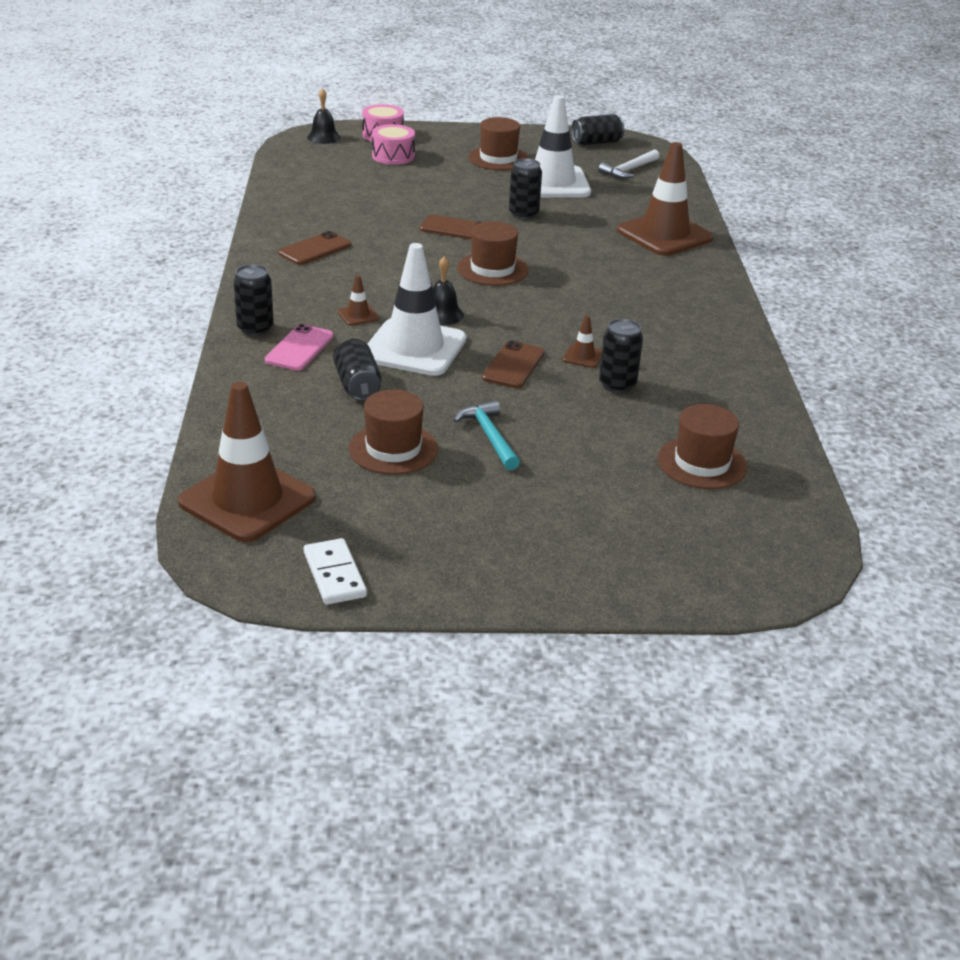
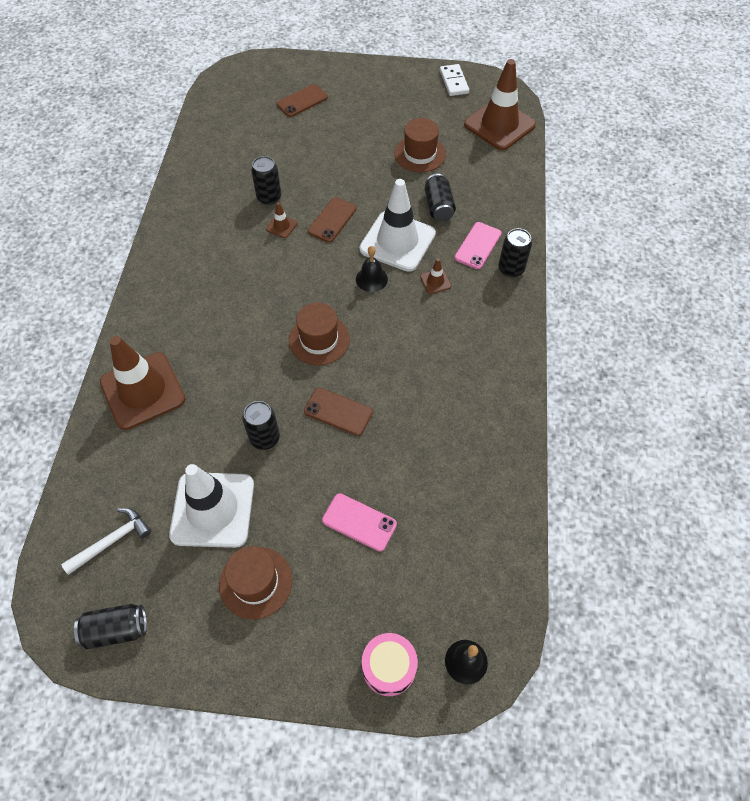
camera: 170 degrees left, 25 degrees up
(315, 249) = (470, 380): brown phone -> brown phone (302, 101)
(393, 156) = (381, 594): pink drum -> none
(419, 181) = (359, 522): none -> pink phone
(489, 436) = (362, 160): turquoise hammer -> none
(702, 463) = (246, 134): brown hat -> none

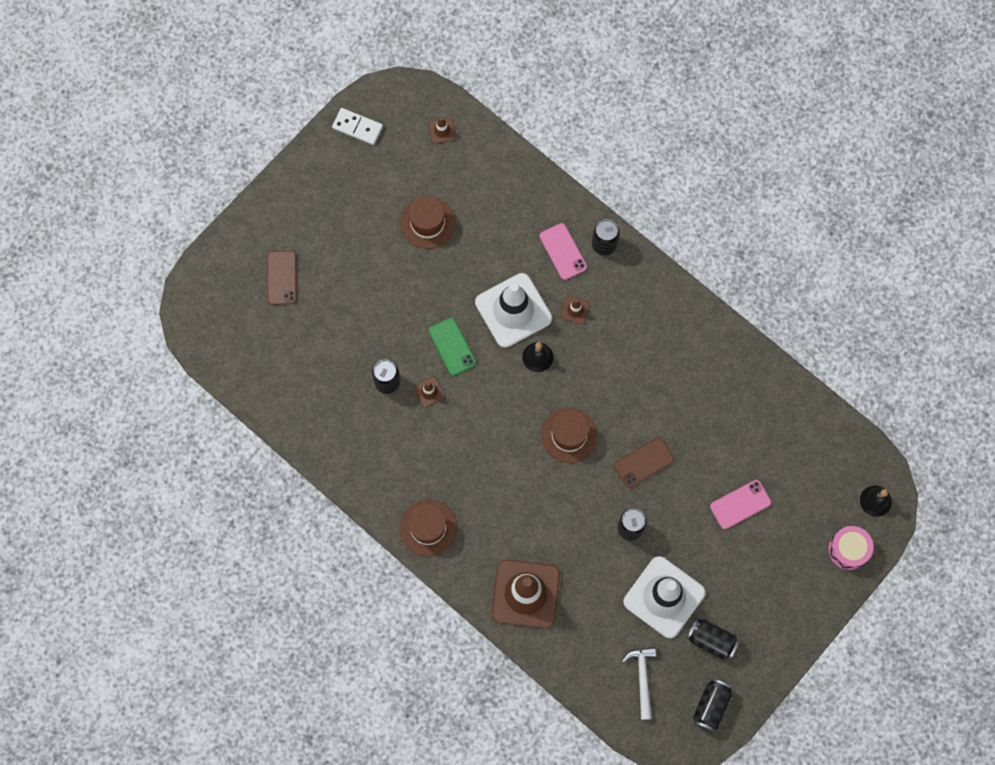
camera: 55 degrees left, 15 degrees up
(255, 582) = (737, 598): brown hat -> brown hat (428, 528)
(332, 220) = (452, 346): brown phone -> green phone
(438, 207) = (499, 251): black can -> black can (711, 640)
(499, 125) = (442, 131): brown traffic cone -> brown traffic cone, size x0.41

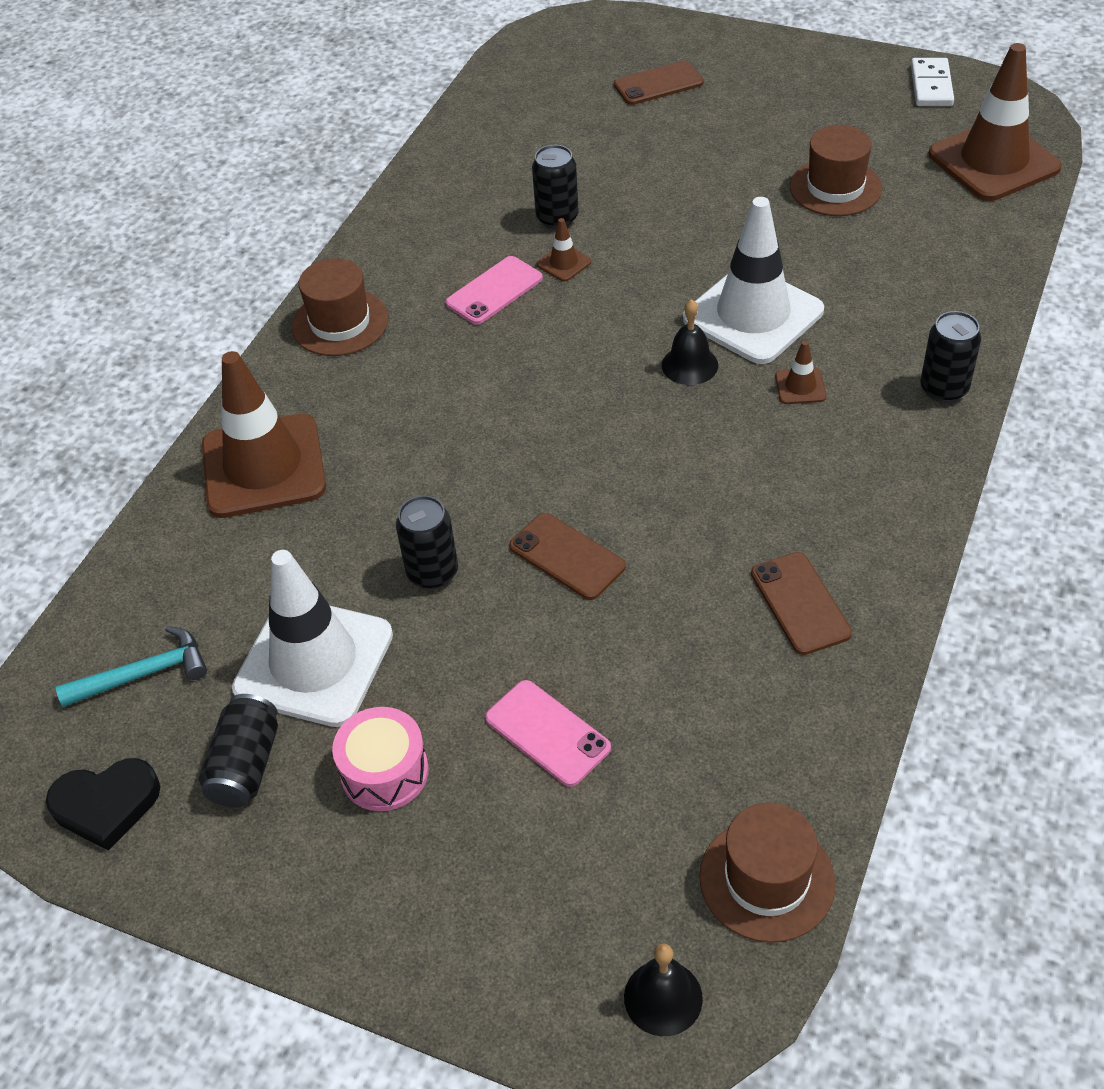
camera: 75 degrees right, 25 degrees down
(442, 131) = (993, 161): brown traffic cone -> brown traffic cone, size x2.46
(452, 346) = (651, 266): green phone -> none
(563, 251) = (894, 343): pink phone -> pink phone (494, 291)
(569, 435) = (570, 442): brown hat -> brown hat (767, 879)
(642, 678) = (144, 674): white hammer -> turquoise hammer
(709, 370) = (800, 603): none -> brown phone
(711, 706) = (106, 805): black can -> black heart
(848, 550) = (524, 972): pink drum -> pink drum (384, 772)

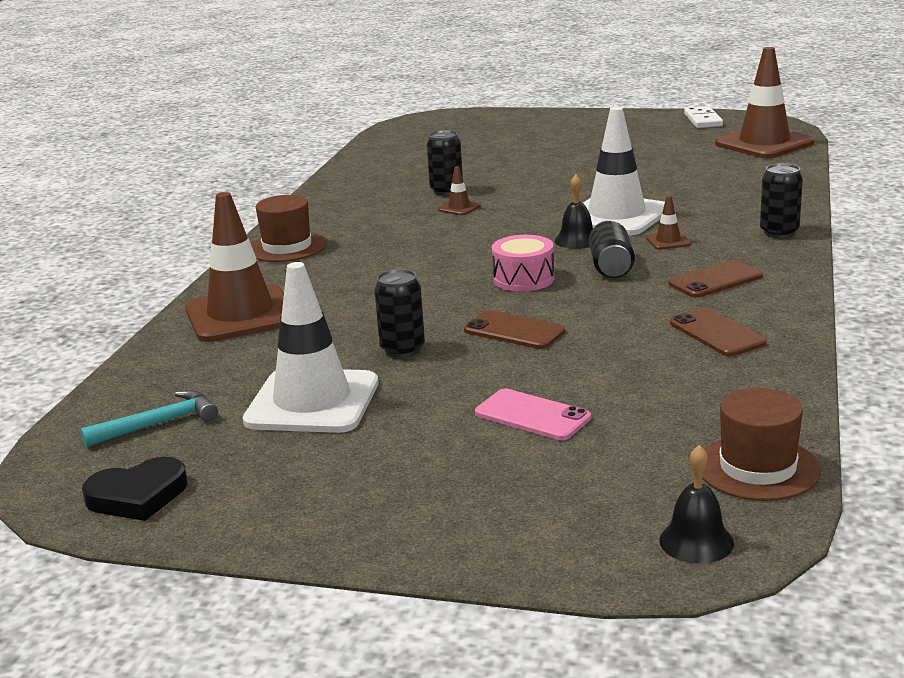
camera: 10 degrees left, 25 degrees down
(246, 765) = (265, 461): black can -> black can (611, 267)
(384, 772) = (394, 450): pink drum -> pink drum (523, 279)
(494, 291) = (408, 223): pink phone -> none
(658, 84) = (502, 135): brown phone -> brown phone (715, 280)
(835, 187) = (653, 162): brown hat -> none

